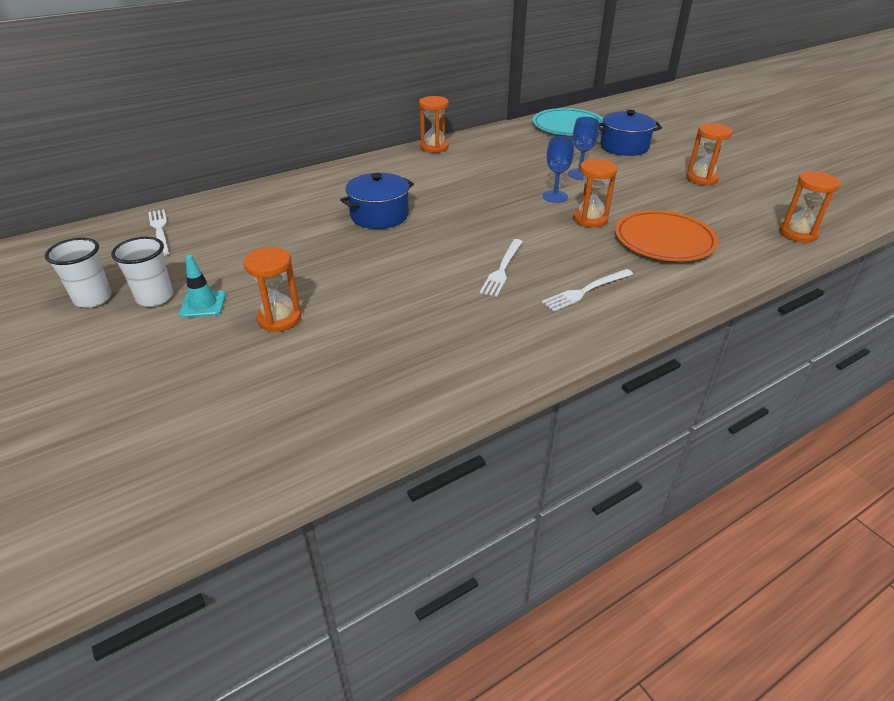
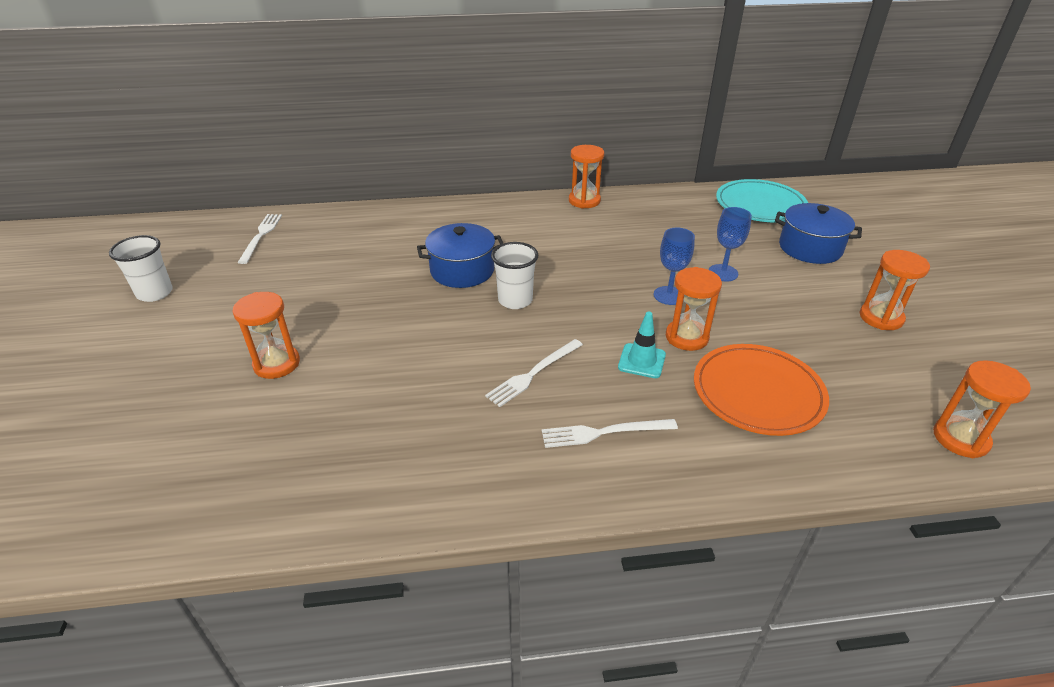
camera: 25 degrees right, 0 degrees up
(155, 297) = (199, 307): white cup -> white cup (515, 300)
(203, 304) = (229, 326): turquoise traffic cone -> turquoise traffic cone (641, 361)

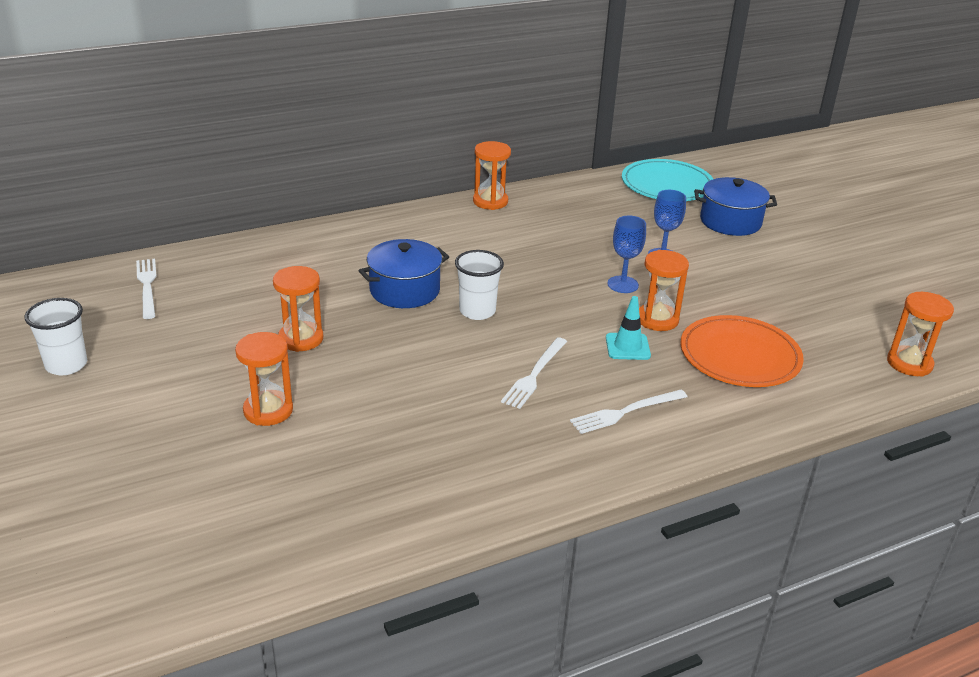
camera: 20 degrees left, 5 degrees down
(881, 318) = (815, 276): orange hourglass -> orange hourglass (301, 339)

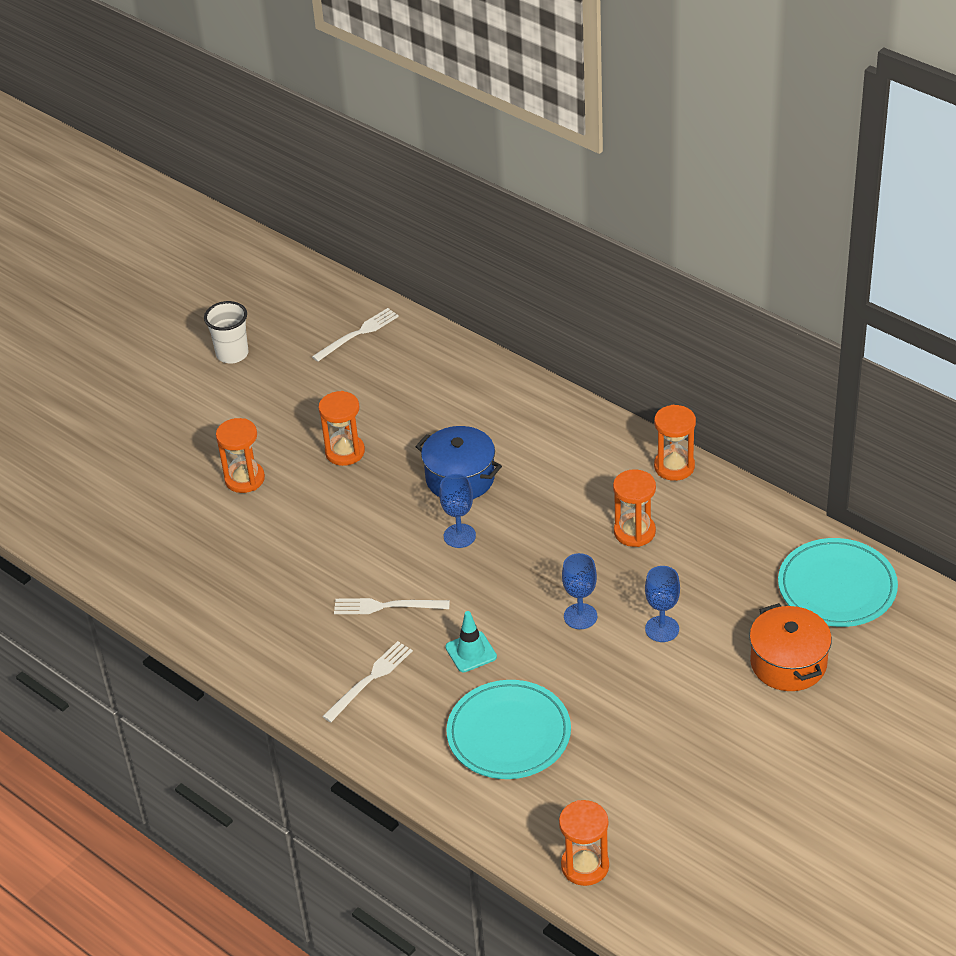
camera: 70 degrees right, 10 degrees up
(477, 311) = (459, 536): white cup -> blue goblet
(625, 412) = (370, 679): white fork -> white fork turned 90 degrees clockwise
(657, 319) = (533, 659): orange hourglass -> orange hourglass (634, 532)
(730, 222) = (788, 663): blue pot -> orange pot
(739, 356) = (509, 734): orange plate -> turquoise plate

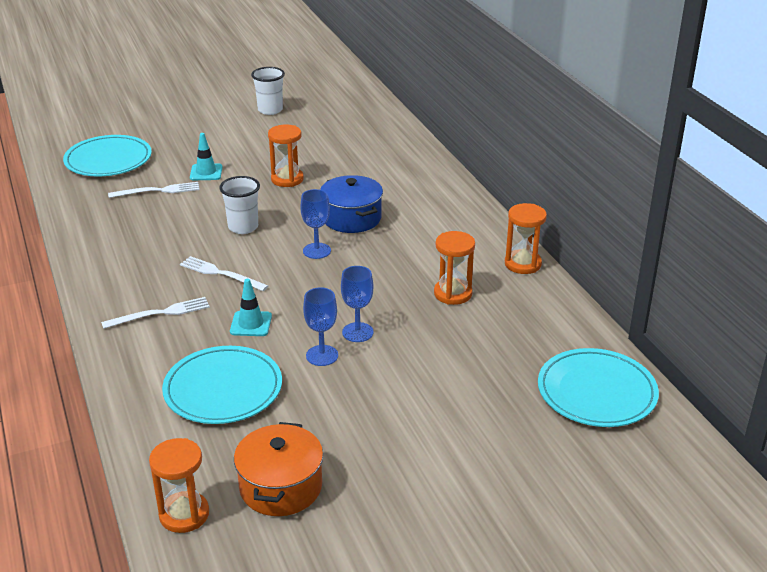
camera: 25 degrees right, 10 degrees down
(112, 507) = (108, 160): none -> turquoise plate
(244, 479) = (206, 172): orange hourglass -> turquoise traffic cone
(355, 537) = (243, 227): none -> white cup
(358, 334) = (362, 123): white fork -> white fork (158, 191)
(662, 629) = (416, 365): blue goblet -> blue goblet (322, 355)
(788, 663) = (505, 432): orange pot -> orange pot (281, 487)

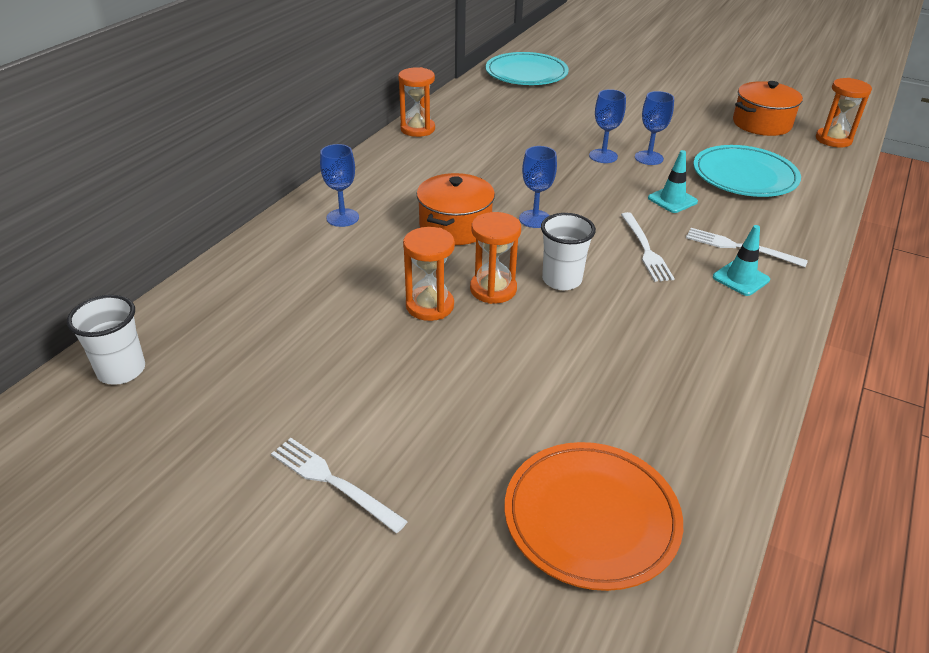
camera: 130 degrees left, 5 degrees up
(108, 160) = (591, 517): turquoise plate -> orange plate
(158, 191) = (589, 394): white fork -> white fork (333, 482)
(206, 172) = (495, 382): turquoise traffic cone -> turquoise traffic cone (741, 278)
(270, 110) = (233, 444): white cup -> white cup (121, 370)
(351, 218) = (455, 226): blue pot -> orange pot
(417, 186) = (342, 218): none -> blue goblet
(453, 294) = (499, 140): orange hourglass -> orange hourglass (493, 289)

